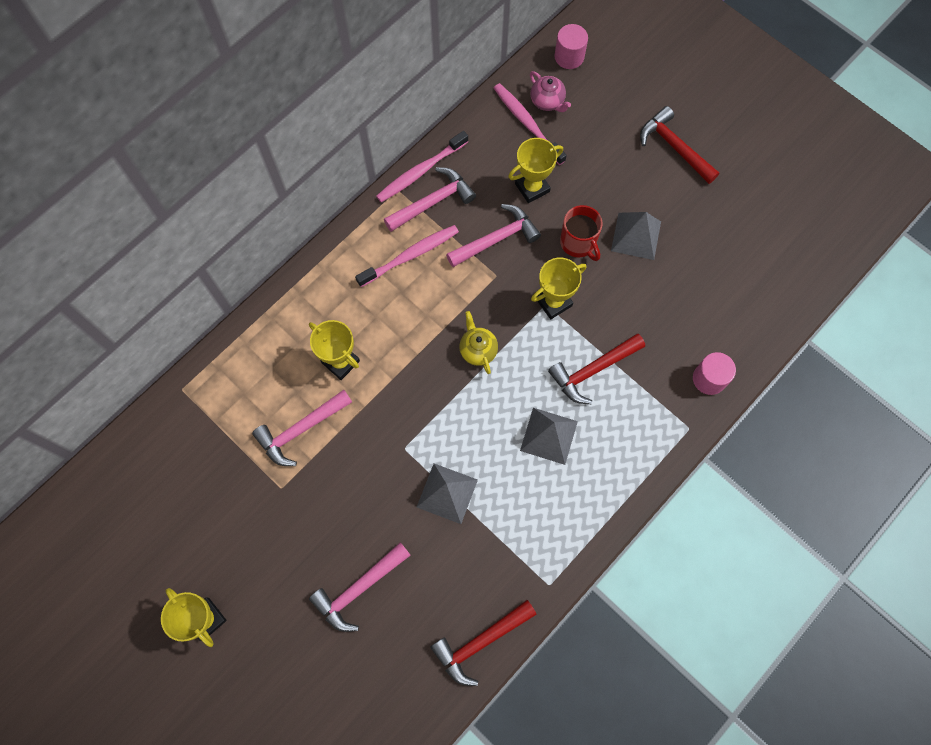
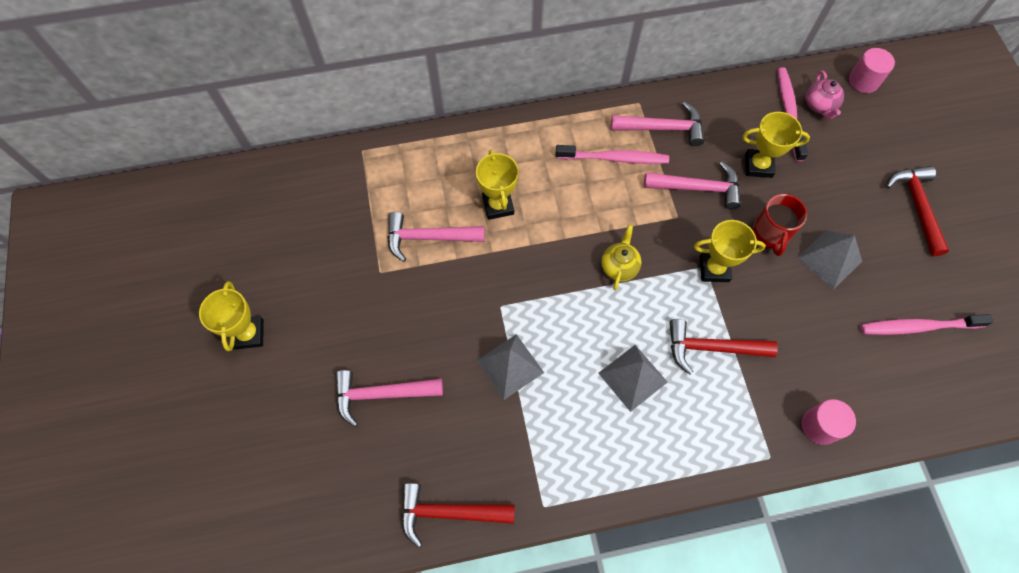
camera: 35 degrees right, 5 degrees down
(420, 171) = (668, 99): pink toothbrush -> pink toothbrush (918, 327)

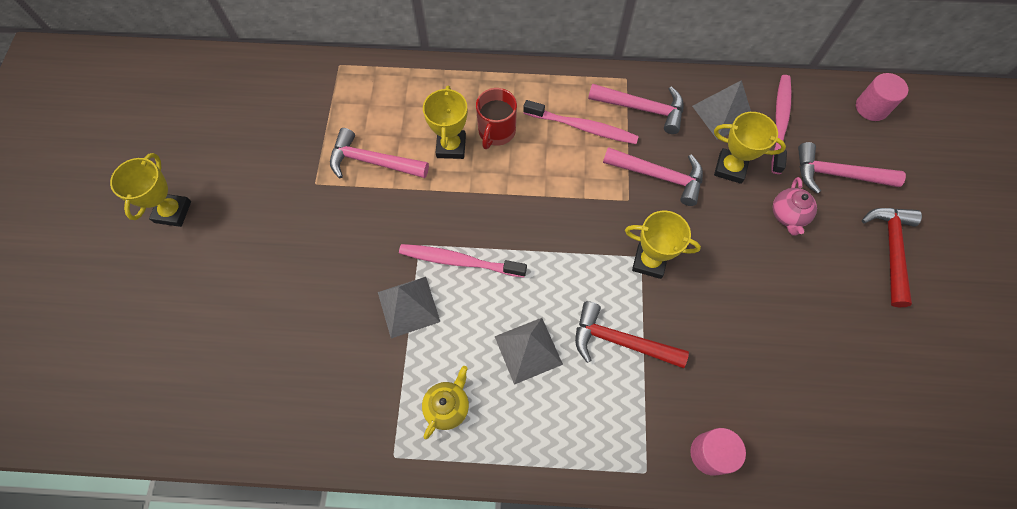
camera: 15 degrees right, 0 degrees up
(381, 394) = (275, 301): pink hammer -> pink hammer (837, 174)
(449, 512) = (298, 436): red hammer -> none
(619, 267) = (551, 235): yellow teapot -> yellow teapot (447, 407)
(770, 234) = (721, 240): red mug -> red mug (496, 132)
(819, 106) = (815, 122): pink teapot -> pink teapot (788, 215)
(829, 259) = (776, 281): grey pyramid -> grey pyramid (722, 114)
(918, 327) = (853, 377): pink toothbrush -> pink toothbrush (459, 261)

